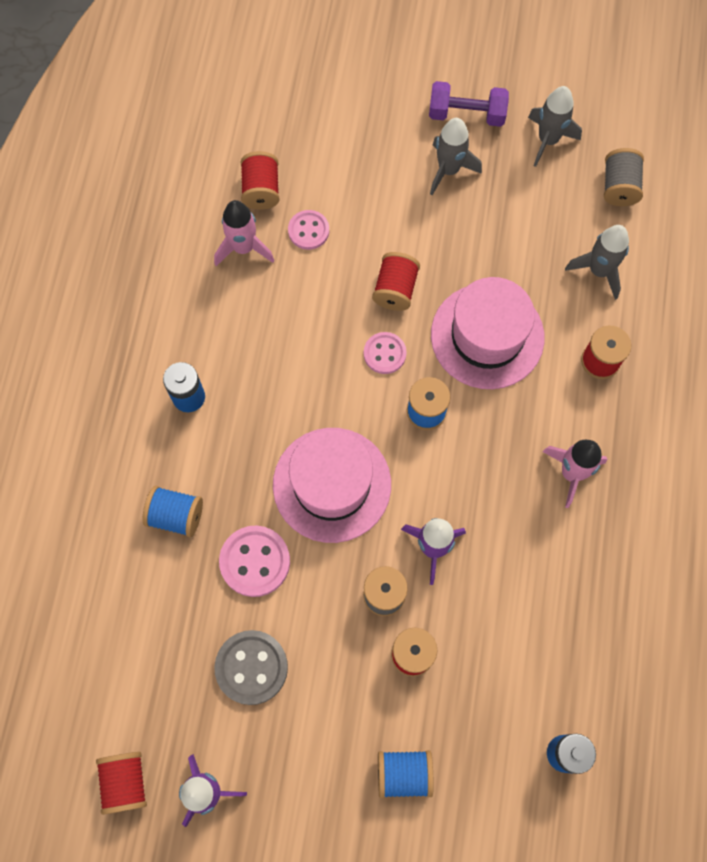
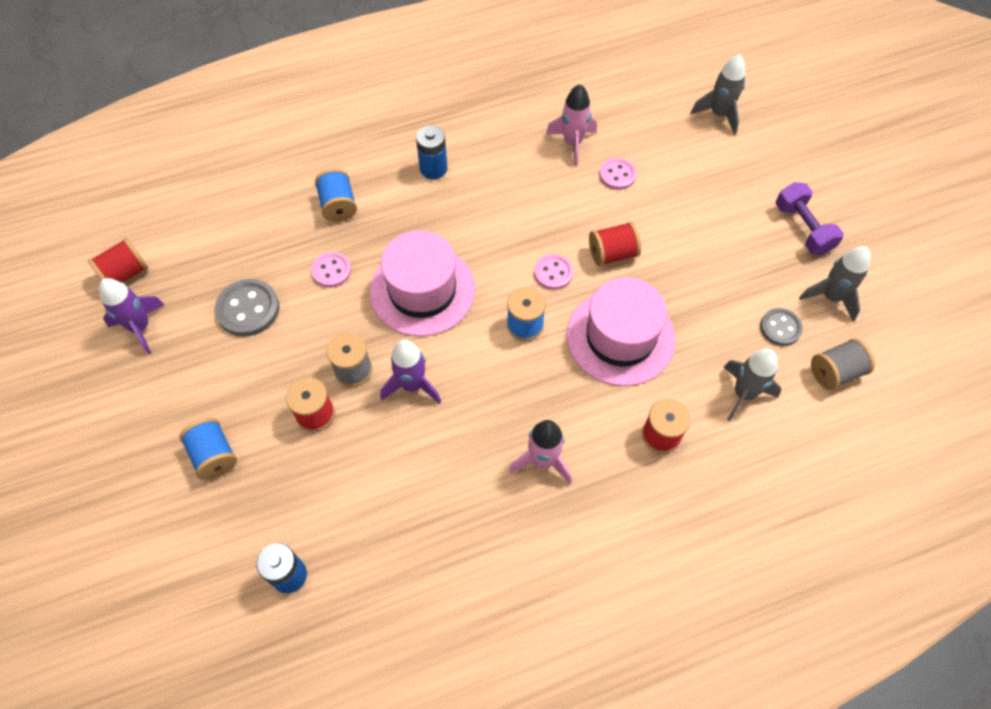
camera: 60 degrees right, 10 degrees down
(255, 561) = (331, 271): pink button -> pink button, size x0.65
(261, 190) = (626, 131): red spool -> none
(448, 170) = (743, 240): grey rocket -> grey rocket (719, 115)
(554, 200) = (780, 328): none -> grey button

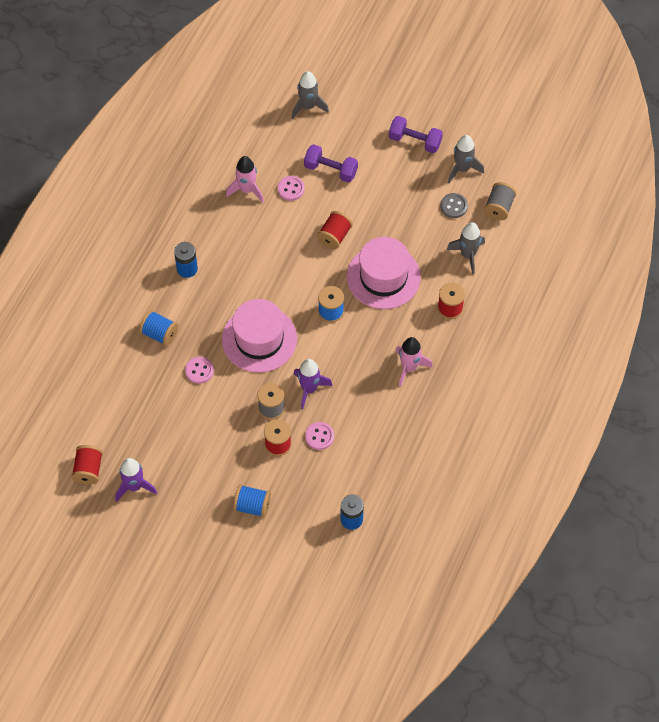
camera: 45 degrees left, 0 degrees up
(248, 309) = (180, 427): grey button -> none
(553, 273) = (315, 272): pink button -> pink button (319, 436)
(678, 188) = (330, 170): none -> purple dumbbell

